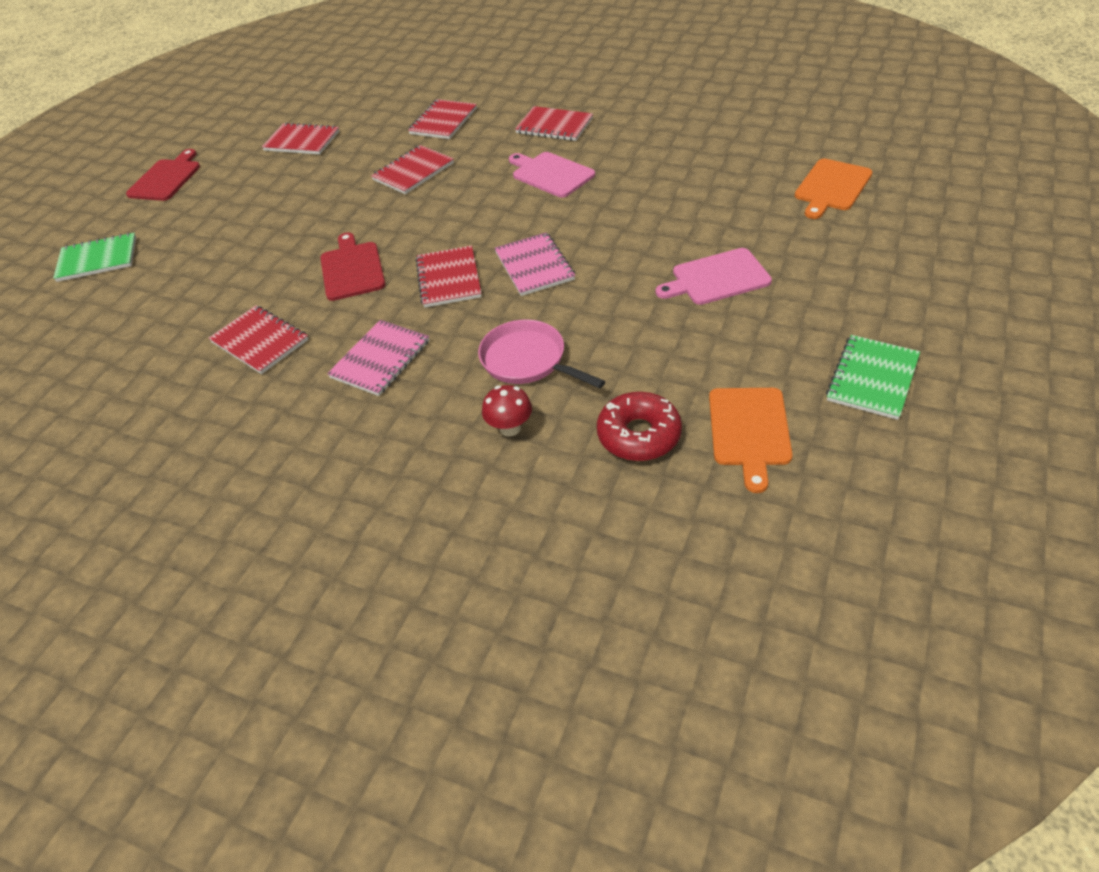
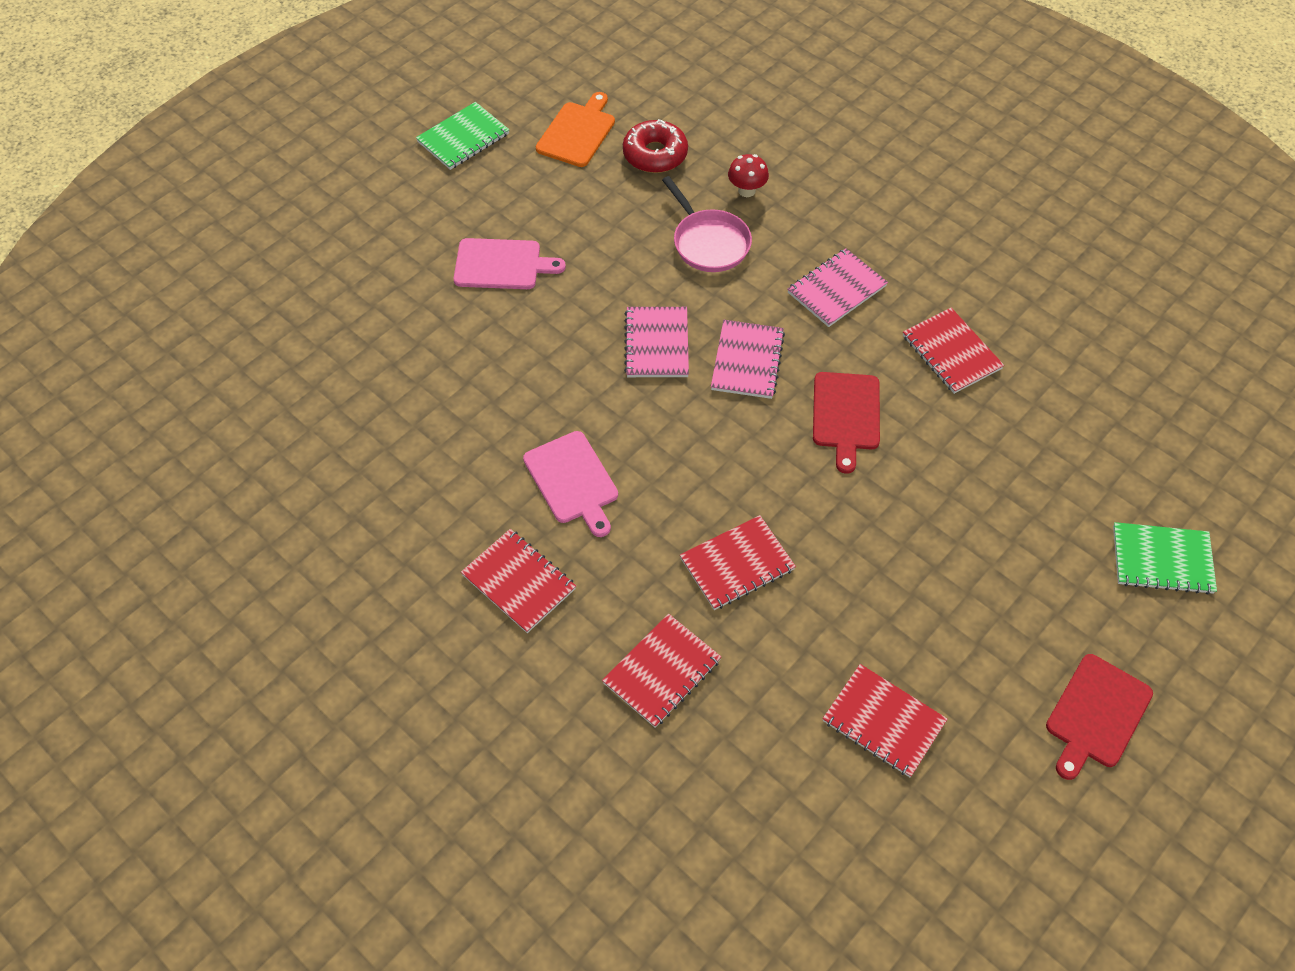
camera: 165 degrees left, 10 degrees up
(449, 278) = (747, 361): red notebook -> pink notebook
(832, 187) = (308, 330): orange cutting board -> none

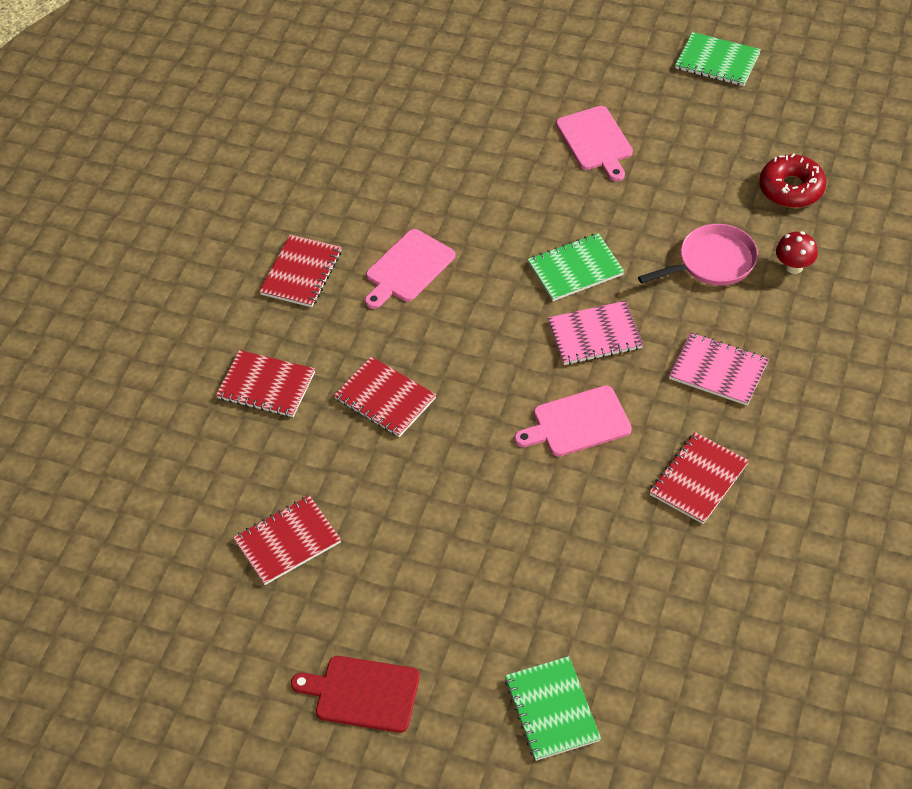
camera: 70 degrees right, 5 degrees down
(577, 132) = (779, 128): orange cutting board -> none
(657, 344) = (575, 269): pink notebook -> green notebook
(708, 242) = (712, 262): pink pan -> pink pan turned 150 degrees counterclockwise
(846, 415) = (577, 423): red cutting board -> pink cutting board
(883, 721) = (287, 542): red notebook -> red notebook turned 45 degrees clockwise

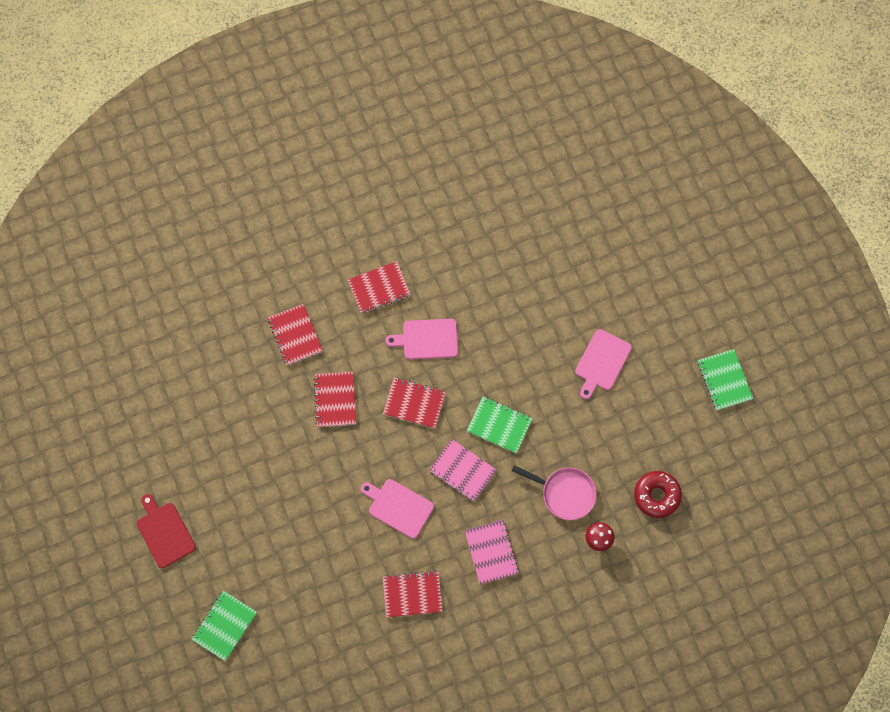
camera: 45 degrees right, 20 degrees up
(287, 542) = (215, 427): red notebook -> red notebook (414, 403)

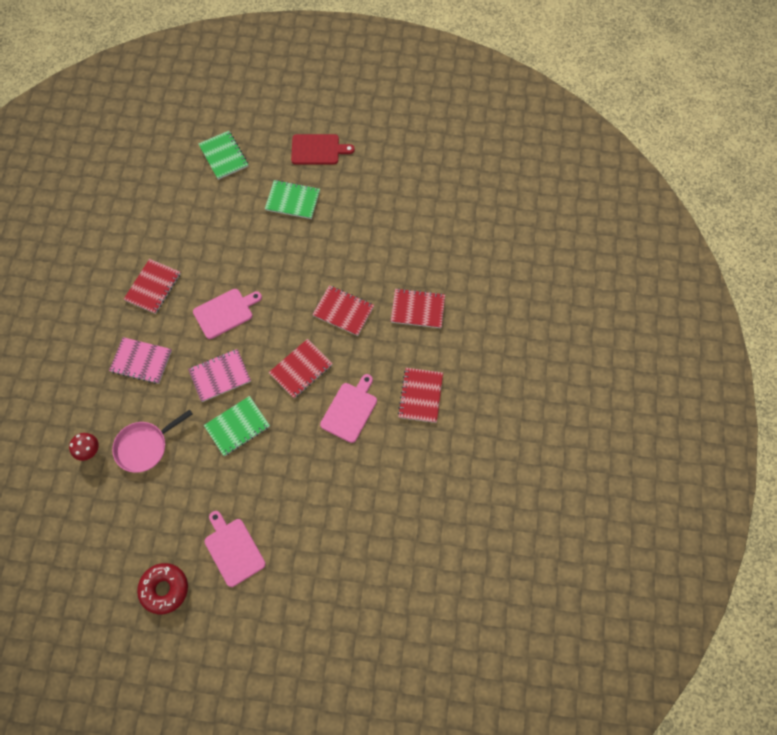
camera: 120 degrees right, 5 degrees down
(656, 495) = (87, 523): red donut -> red donut (164, 589)
(724, 380) = (140, 657): green notebook -> green notebook (293, 200)

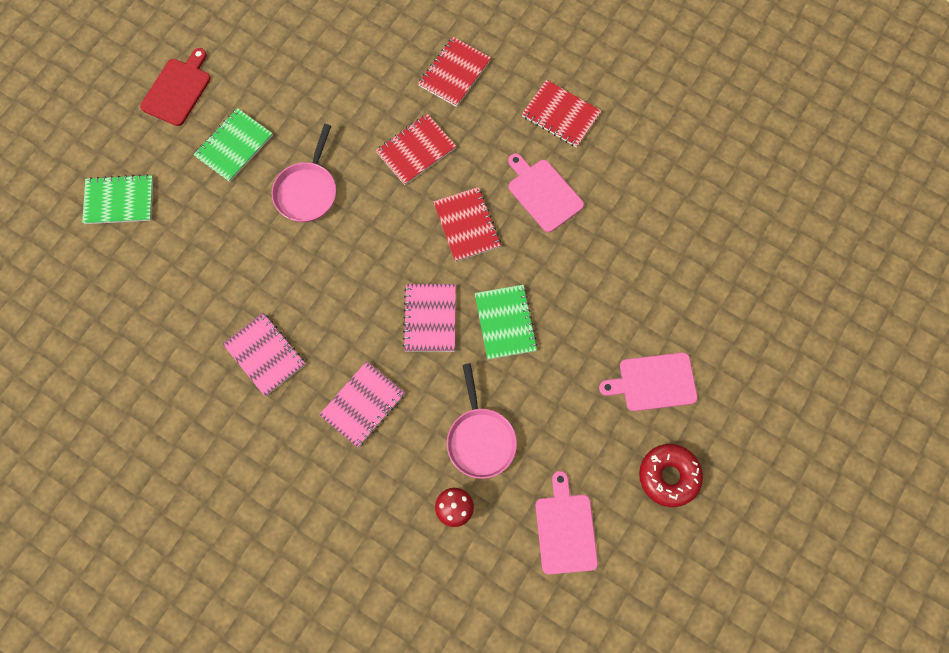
camera: 65 degrees left, 5 degrees up
(153, 287) = (265, 355): red notebook -> pink notebook
(225, 312) = (347, 281): pink cutting board -> pink cutting board (565, 529)
(280, 258) = (307, 191): none -> pink pan

